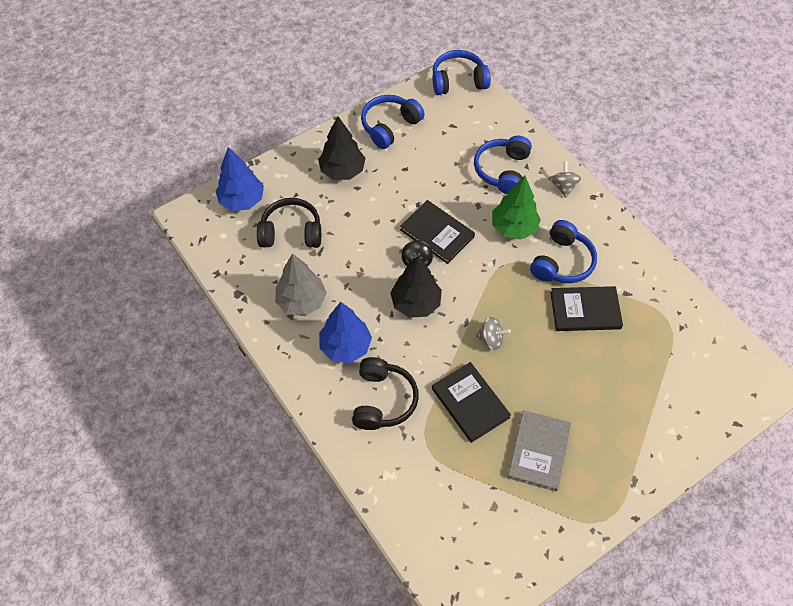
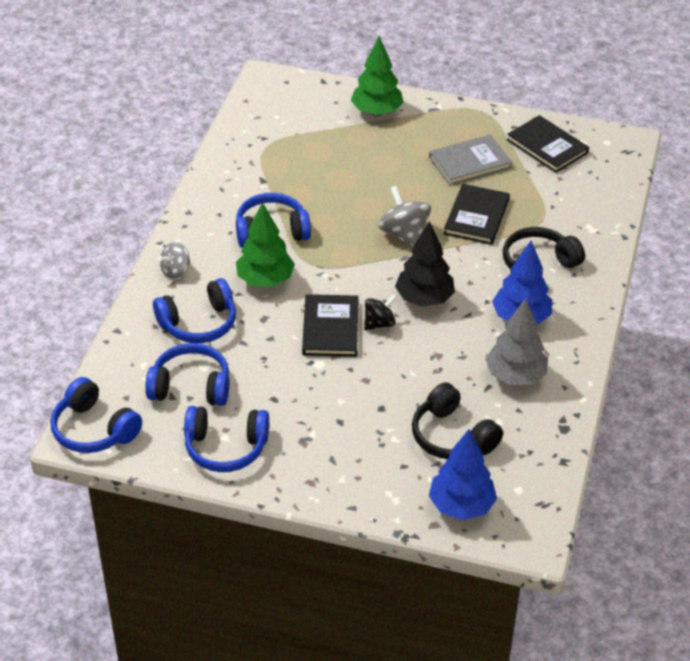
camera: 130 degrees left, 15 degrees down
(342, 171) = (331, 447): black tree -> none
(451, 137) = (191, 387): none -> blue headphones
(491, 339) = (404, 234): grey spinning top -> grey spinning top, size x1.54
(585, 310) = (309, 195): black book -> black book (547, 146)
(661, 433) = (377, 112): none -> green tree

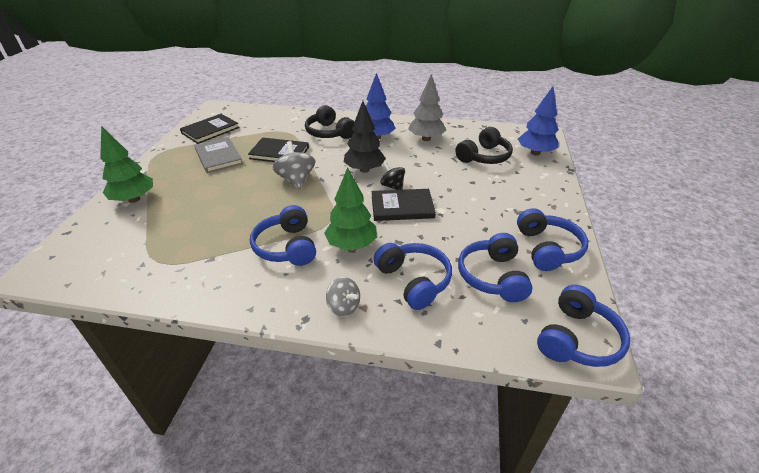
camera: 95 degrees left, 5 degrees down
(404, 234) = (296, 180): grey spinning top -> grey spinning top turned 105 degrees clockwise

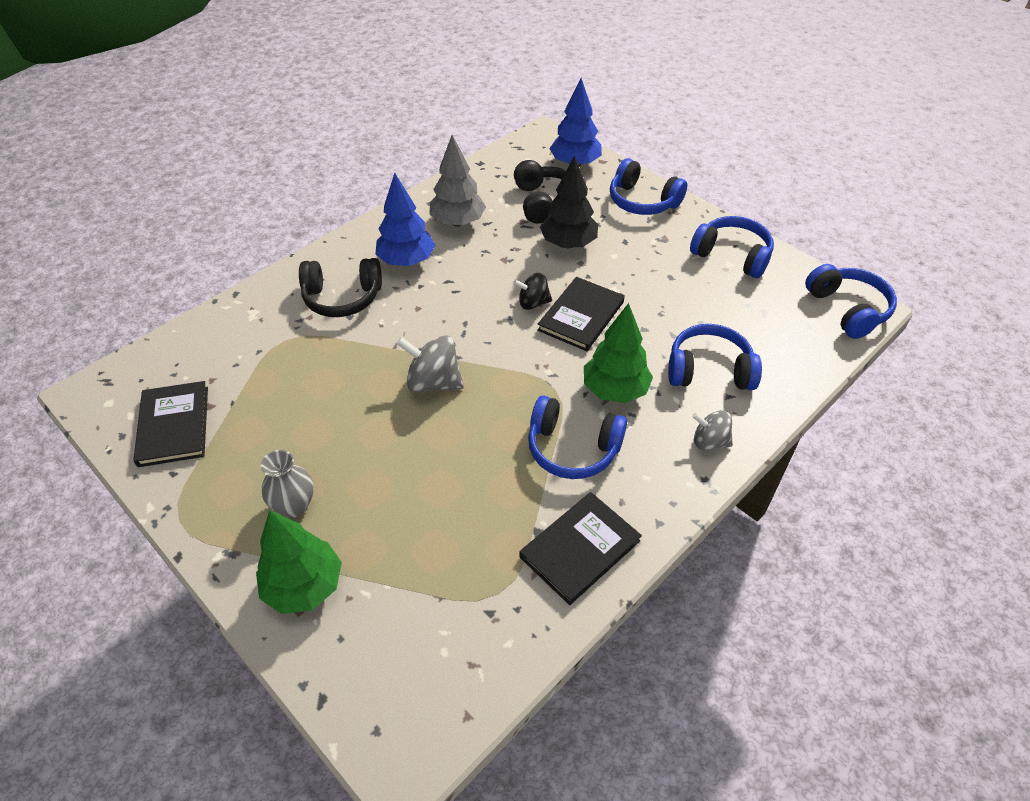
camera: 55 degrees left, 10 degrees up
(182, 176) = (294, 505): none -> grey vase
(218, 157) = (278, 443): grey book -> none
(279, 153) = (342, 371): black book -> black book (580, 549)
(343, 306) = (709, 441): grey spinning top -> grey spinning top turned 150 degrees counterclockwise
(364, 170) = (473, 309): black tree -> black tree (568, 244)
(493, 276) = (742, 313): blue headphones -> blue headphones (642, 201)

